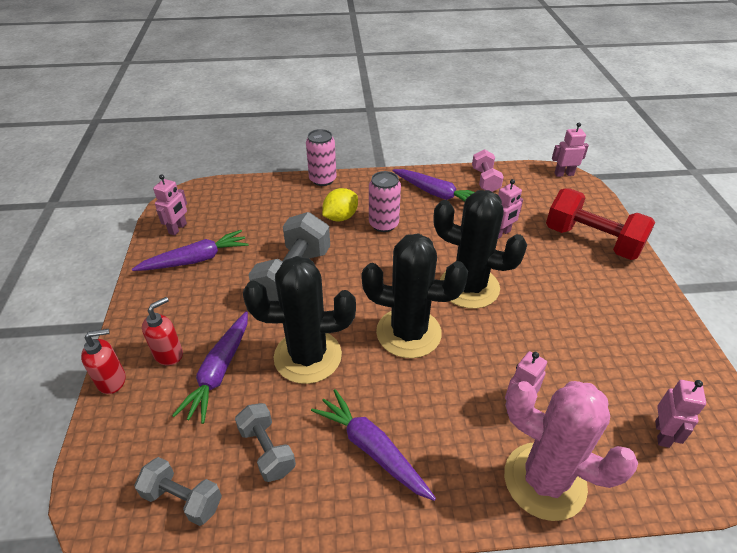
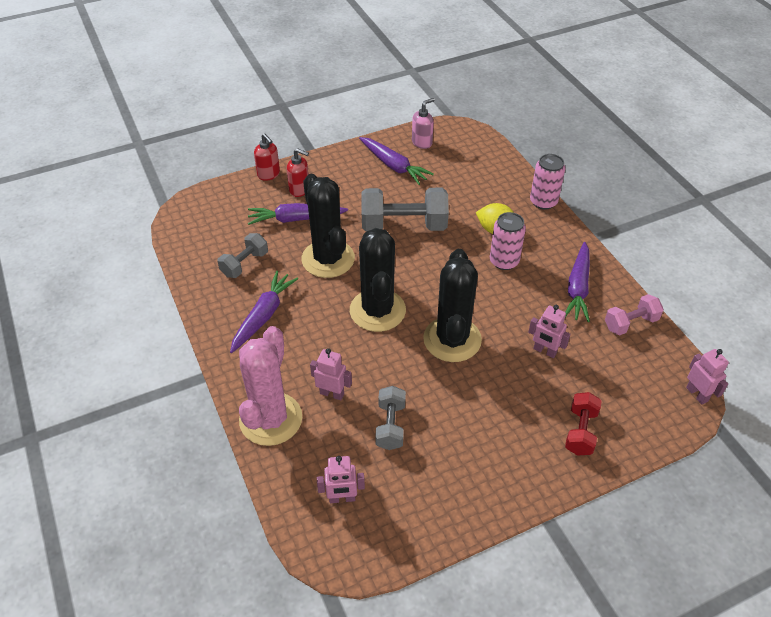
camera: 70 degrees right, 5 degrees up
(178, 228) = (422, 142): pink robot -> pink soap dispenser
(183, 499) = (201, 239): grey dumbbell -> grey dumbbell (390, 425)
(592, 241) = (580, 431): red dumbbell -> red dumbbell, size x0.57

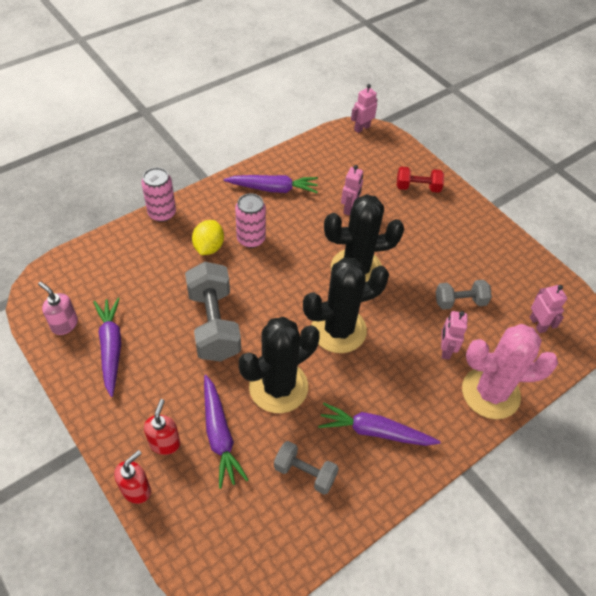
camera: 105 degrees left, 5 degrees up
(393, 166) = (111, 347): purple carrot -> purple carrot turned 45 degrees counterclockwise
(630, 323) = (304, 158): pink dumbbell -> none

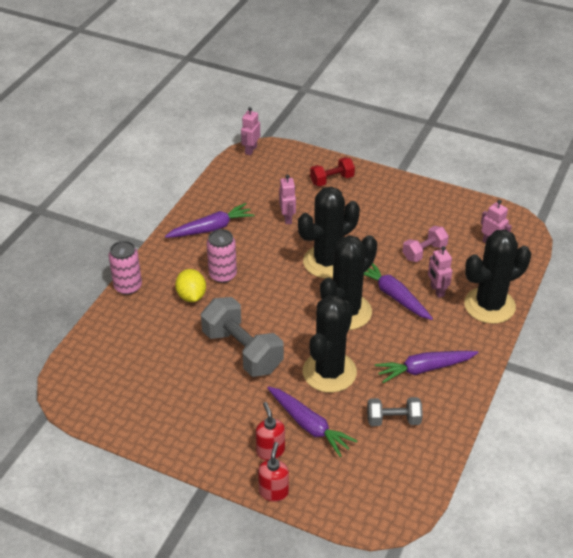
camera: 25 degrees left, 10 degrees down
(64, 324) = (113, 407): pink soap dispenser -> none
(111, 347) = (169, 406): purple carrot -> purple carrot (393, 296)
(460, 301) = (424, 252): grey dumbbell -> pink dumbbell
(490, 393) = (489, 305): pink cactus -> black cactus

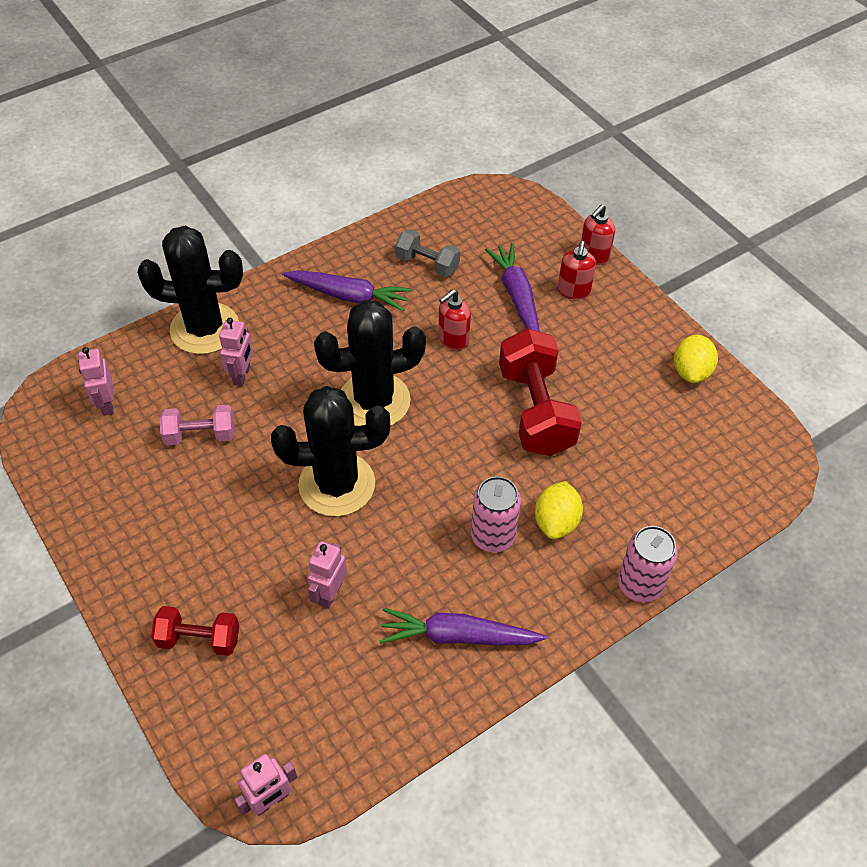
camera: 150 degrees left, 10 degrees up
(150, 426) = (691, 372): none -> yellow lemon
(242, 351) = (536, 410): grey dumbbell -> red dumbbell
(329, 372) = (453, 339): black cactus -> red soap dispenser
(393, 296) = (299, 394): purple carrot -> none

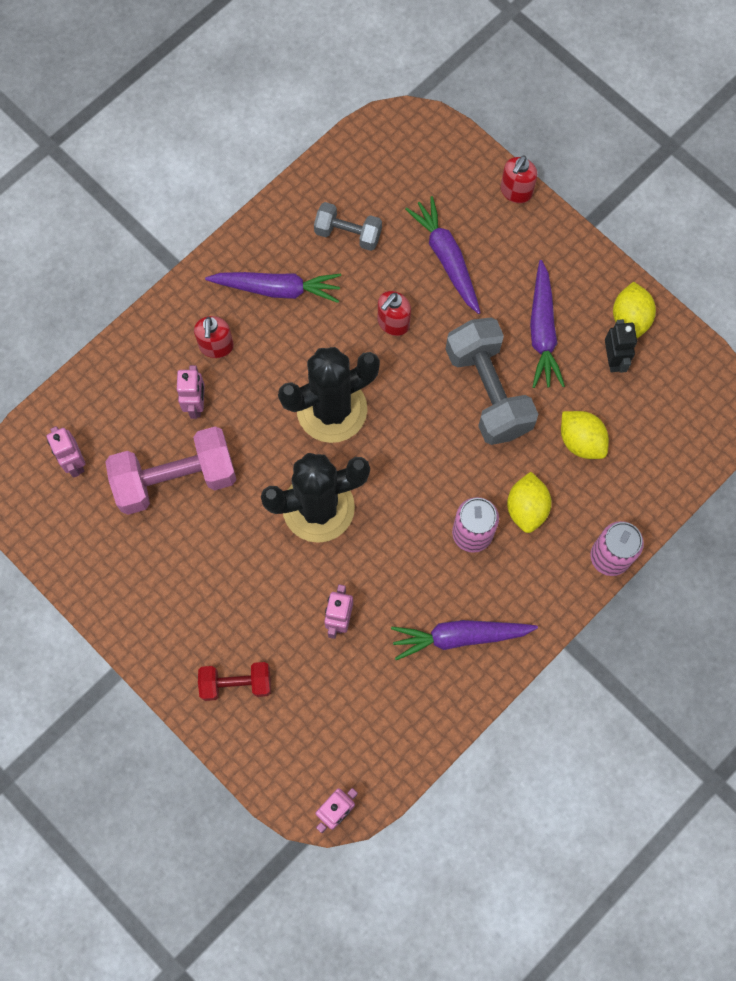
camera: 10 degrees left, 20 degrees up
(200, 435) = (176, 479): pink dumbbell -> pink dumbbell, size x1.77
(205, 328) = (143, 356): black cactus -> none
(536, 410) = (488, 391): red dumbbell -> grey dumbbell
(573, 291) = (502, 241): red soap dispenser -> red soap dispenser (216, 346)
(600, 369) = (542, 331): none -> purple carrot
(624, 469) = (581, 441): none -> yellow lemon
(669, 403) = (613, 359): none -> black robot

